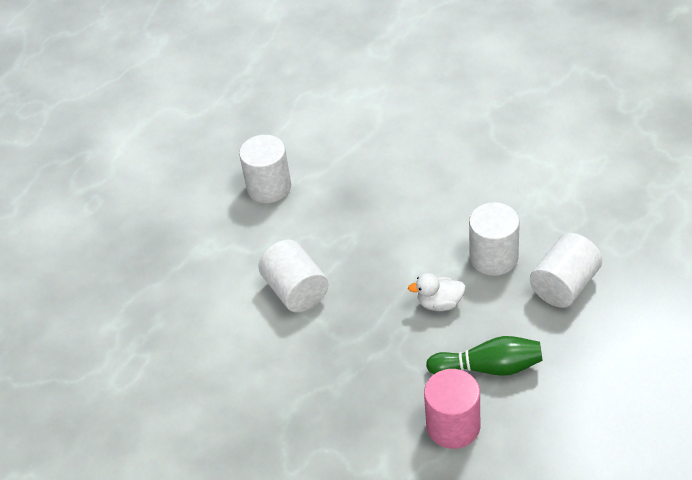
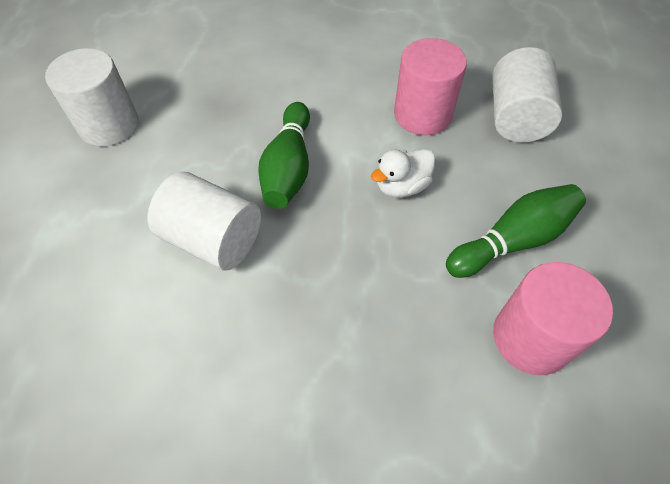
camera: 35 degrees left, 10 degrees up
(371, 262) = (289, 168): none -> green bowling pin
(494, 257) = (422, 114): white cylinder -> pink cylinder

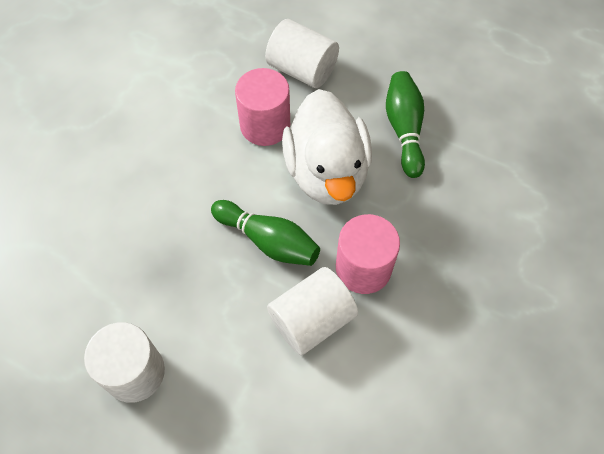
camera: 65 degrees left, 5 degrees up
(401, 186) = (327, 172): white duck -> white duck, size x2.22
(531, 338) = (475, 158): pink cylinder -> pink cylinder (363, 268)

